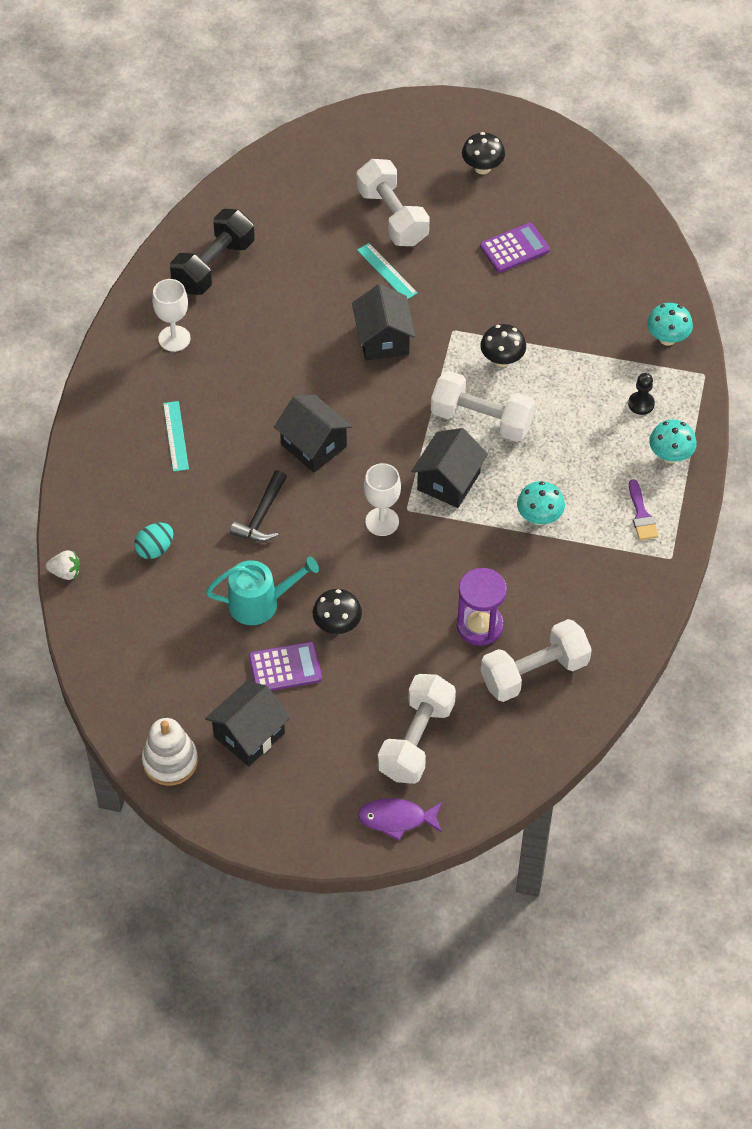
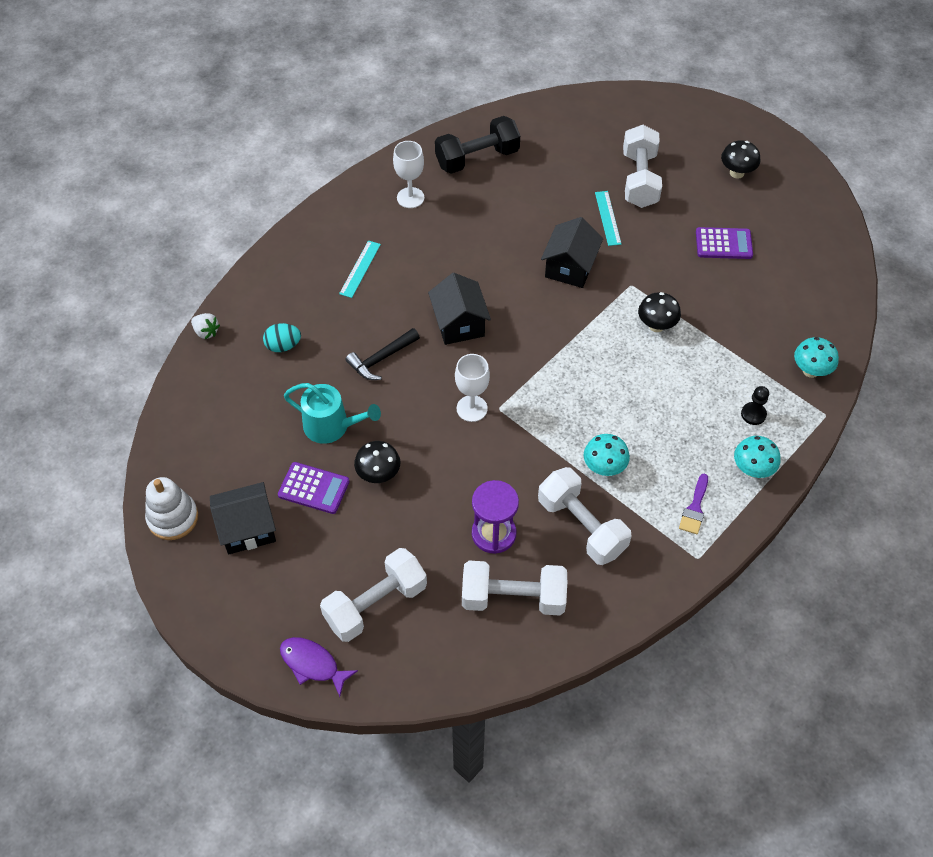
camera: 30 degrees right, 0 degrees up
(448, 481) = (548, 402): black house -> none
(481, 419) = (608, 365): white dumbbell -> white dumbbell (582, 526)

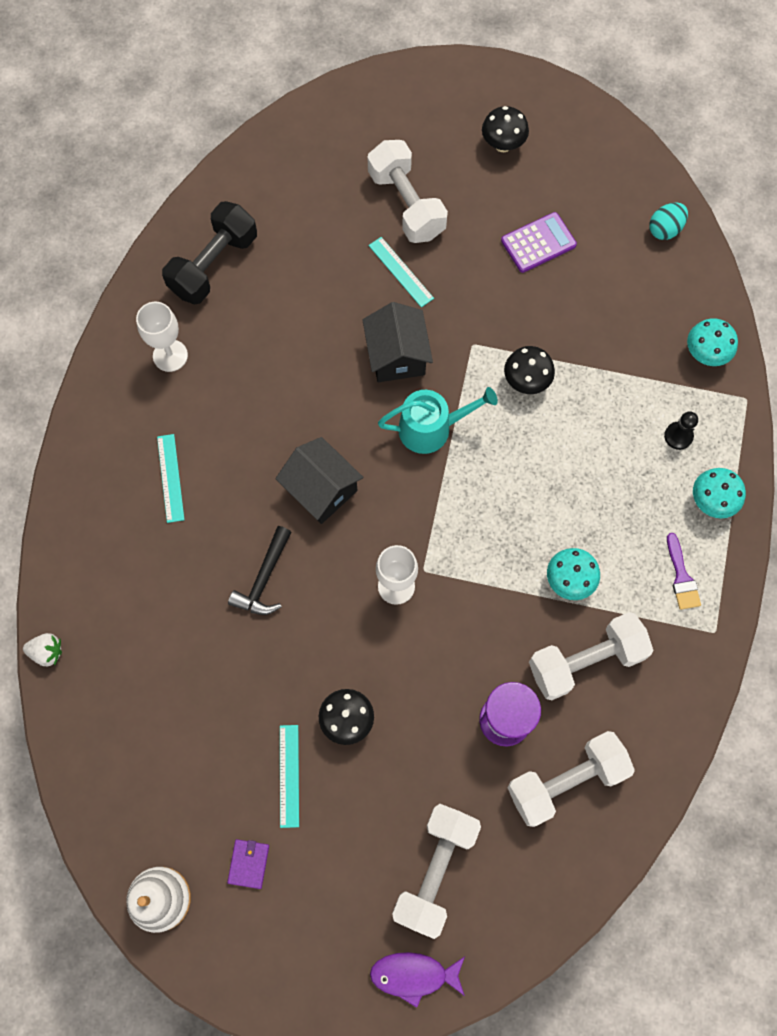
camera: 30 degrees left, 15 degrees up
(247, 528) = (248, 863): black house -> purple wallet
(283, 346) = (146, 622): turquoise egg -> turquoise egg (665, 229)
(314, 488) = (289, 775): purple calculator -> turquoise ruler
(331, 426) = (261, 691): turquoise watering can -> turquoise watering can (431, 428)
(582, 526) = (585, 660): white dumbbell -> white dumbbell turned 45 degrees counterclockwise

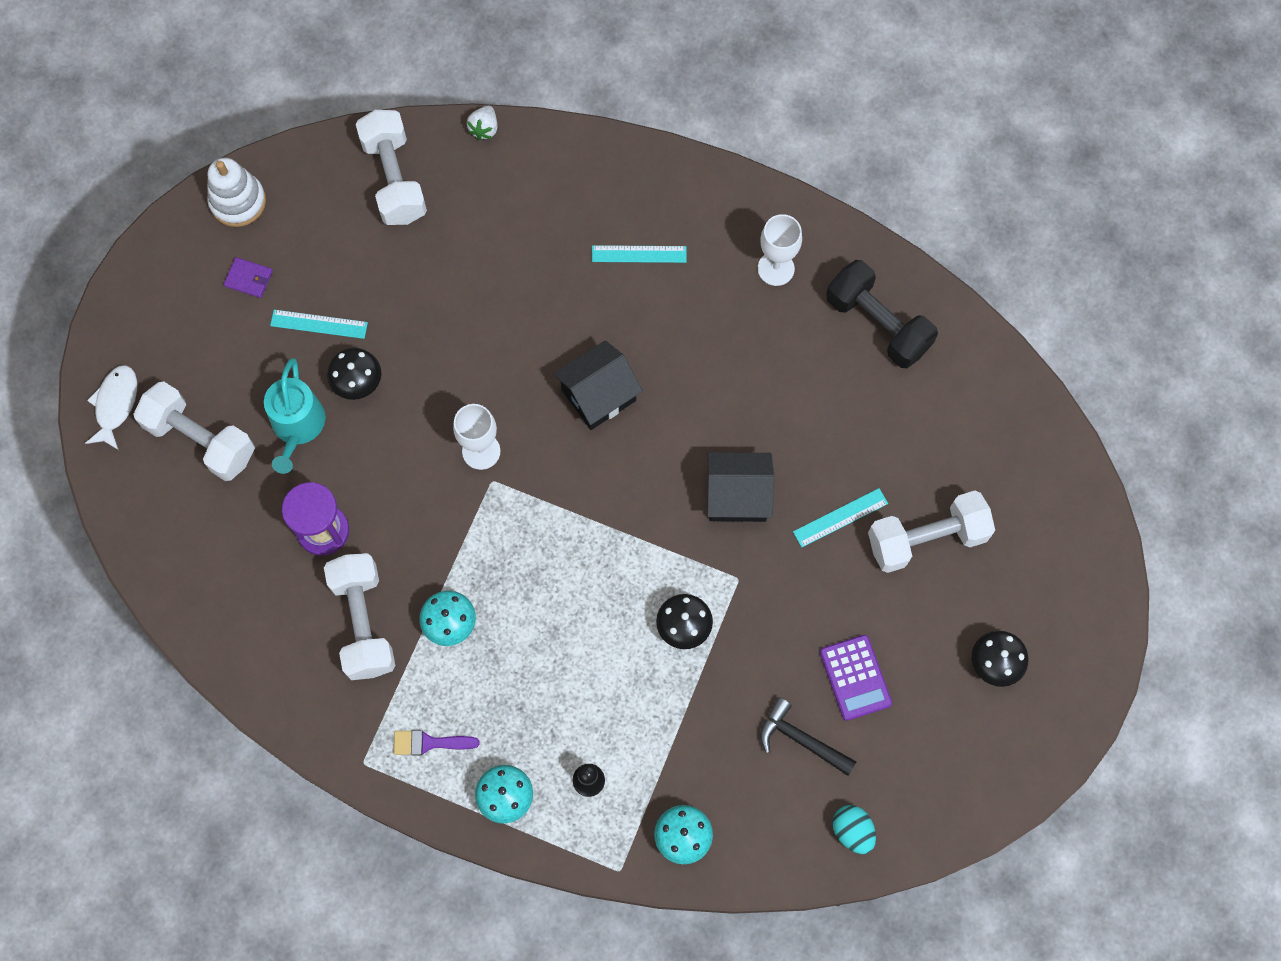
camera: 100 degrees right, 0 degrees up
(264, 579) = (515, 327): black hammer -> black hammer (800, 739)
(414, 975) = (116, 405): purple fish -> white fish
(431, 428) = (646, 516): turquoise watering can -> turquoise watering can (297, 426)
(566, 781) = (251, 577): white dumbbell -> white dumbbell (394, 179)

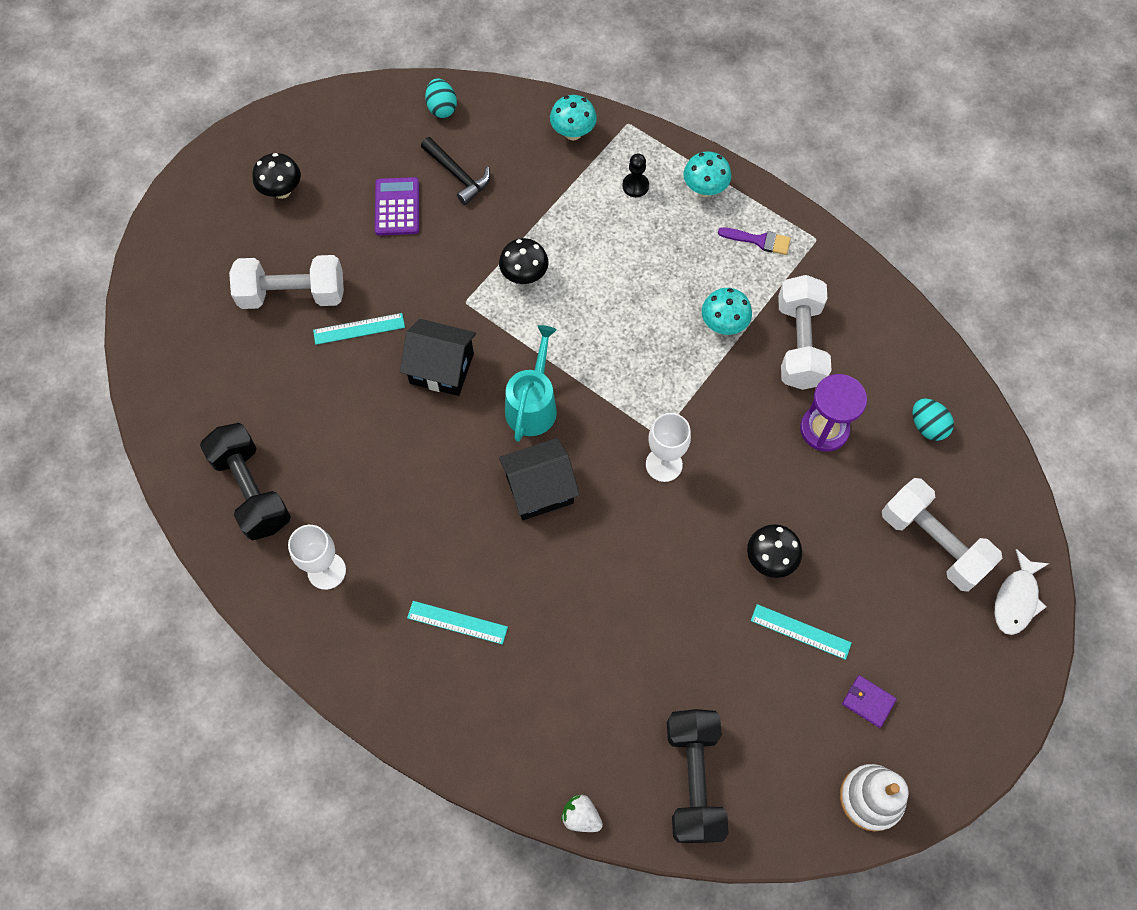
camera: 165 degrees left, 5 degrees down
(215, 561) = (927, 426): none -> turquoise egg
(297, 426) = (836, 532): turquoise watering can -> turquoise watering can (532, 405)
(394, 179) = (694, 779): white dumbbell -> black dumbbell
(484, 129) = (581, 816): white strawberry -> white strawberry turned 90 degrees counterclockwise

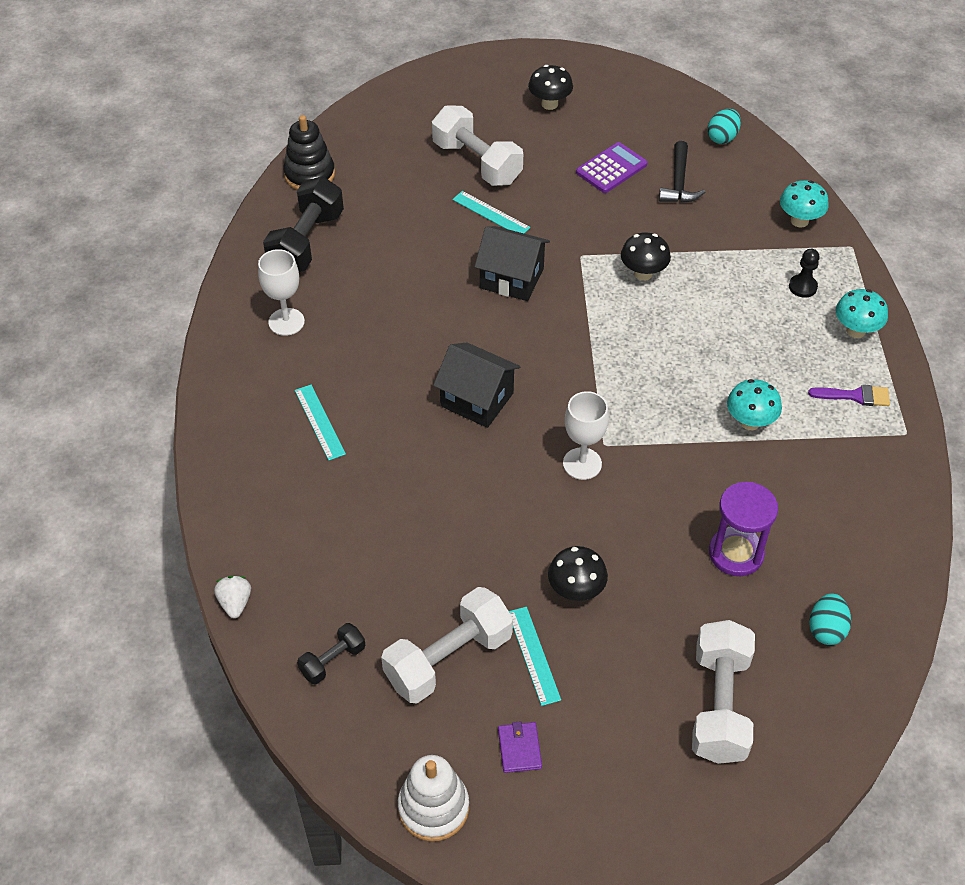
camera: 50 degrees right, 15 degrees down
(174, 429) = (309, 175): none -> black stacking toy
(441, 368) = (511, 278): black house -> black house turned 45 degrees counterclockwise
(532, 405) = (541, 349): turquoise watering can -> none
(694, 779) = (333, 661): black dumbbell -> black dumbbell, size x0.52
(759, 241) = (855, 396): purple brush -> purple brush turned 60 degrees counterclockwise
(799, 344) = (794, 484): white dumbbell -> white dumbbell (448, 658)
(1016, 599) = (736, 810): white fish -> none

